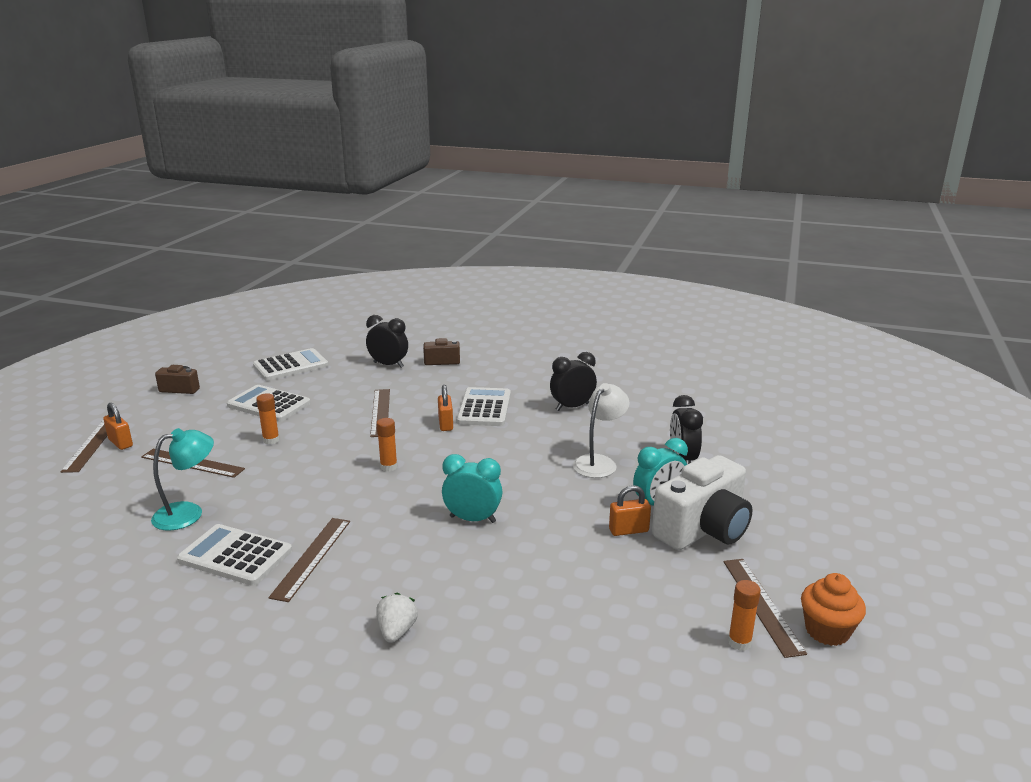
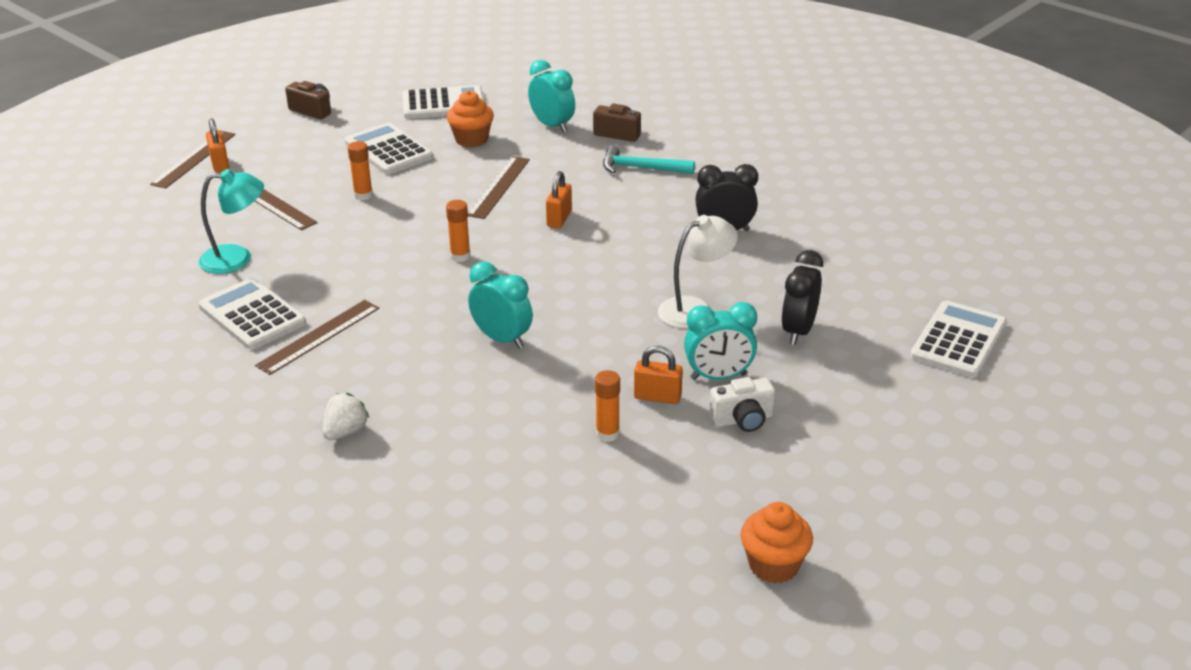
camera: 25 degrees right, 10 degrees up
(332, 385) = (471, 139): none -> orange cupcake
(388, 365) = (552, 126): black clock -> turquoise clock
(478, 379) = (641, 168): none -> turquoise hammer
(484, 408) = (619, 208): white calculator -> white calculator (958, 340)
(703, 530) = (742, 420): white camera -> white camera, size x0.50
(739, 642) = (667, 546): orange glue stick -> orange glue stick (607, 434)
(762, 605) = (729, 518): brown ruler -> none

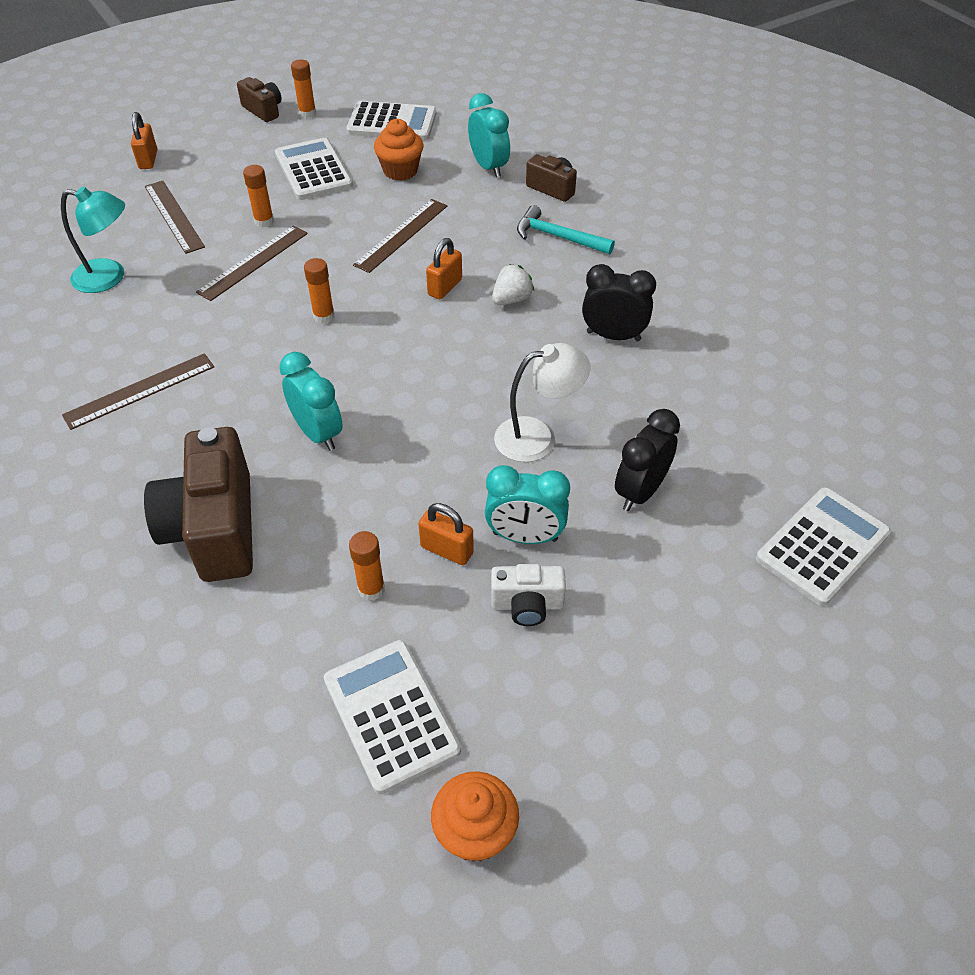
camera: 15 degrees right, 15 degrees up
(194, 159) = (128, 149): brown ruler -> brown ruler (253, 262)
(252, 315) = (90, 350): white calculator -> white calculator (391, 715)
(345, 432) = (108, 521): white strawberry -> white strawberry (511, 299)
(357, 107) = (307, 113): none -> orange glue stick
(447, 419) = (214, 529): none -> brown camera

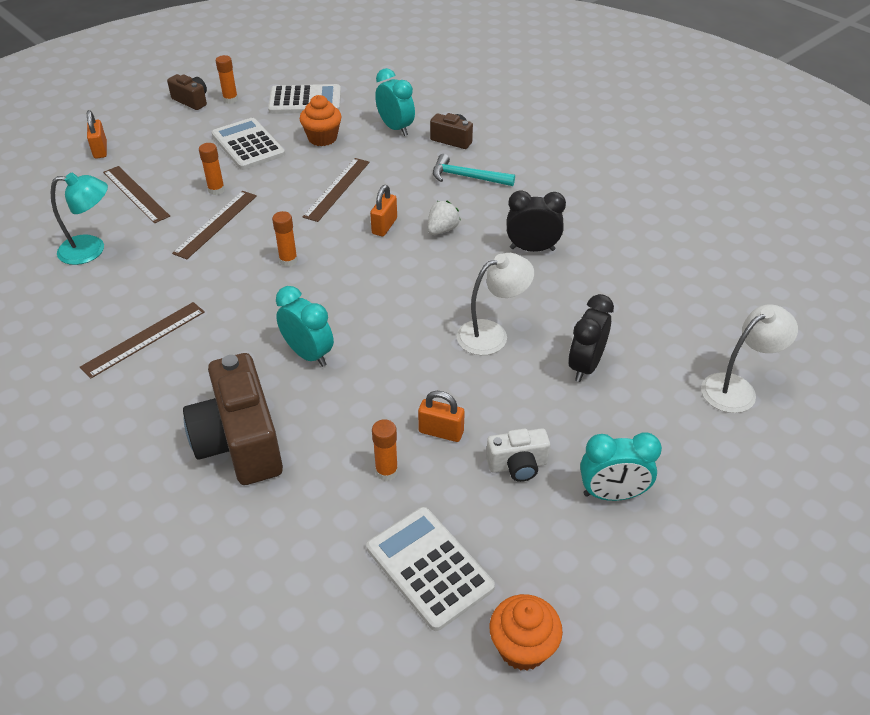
camera: 10 degrees left, 5 degrees down
(525, 536) = (502, 413): turquoise clock -> turquoise clock (612, 494)
(822, 546) = (737, 388): white calculator -> white lamp

